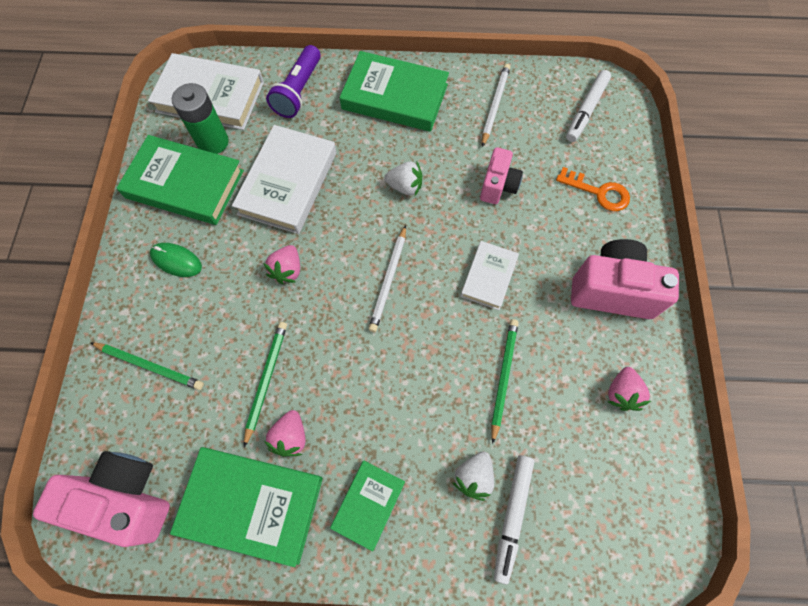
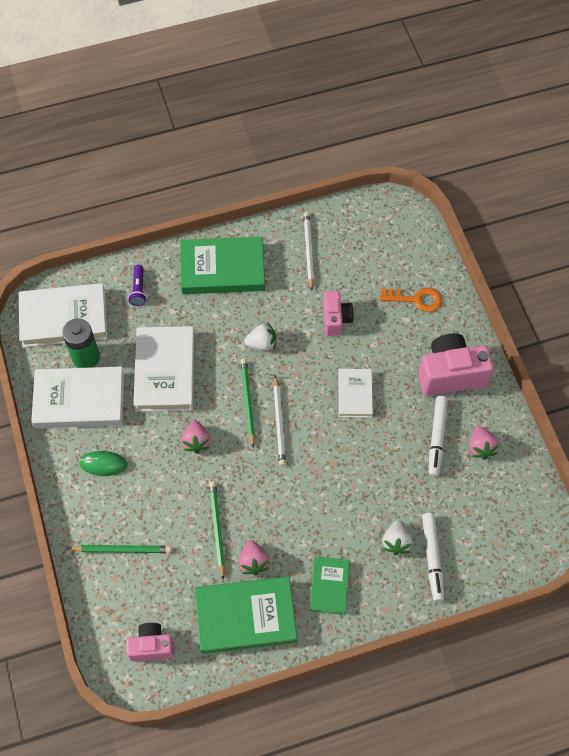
camera: 20 degrees left, 5 degrees down
(126, 499) = (151, 646): pink camera -> pink camera, size x0.60
(185, 184) = (79, 400): green book -> white book
(298, 91) = (138, 290): purple flashlight -> purple flashlight, size x0.60
(503, 377) = (392, 465): green pencil -> green pencil (247, 402)
(586, 110) = (384, 232): white marker -> white marker (437, 438)

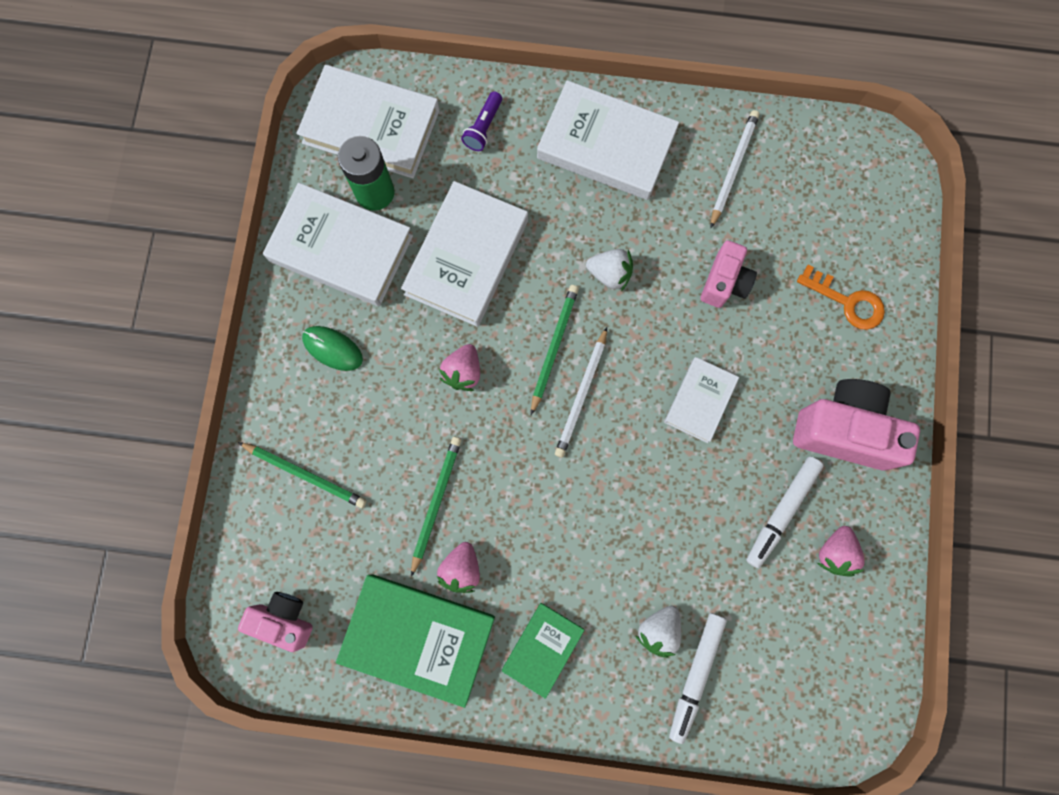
camera: 25 degrees right, 15 degrees up
(222, 269) = (606, 145): green book -> white book

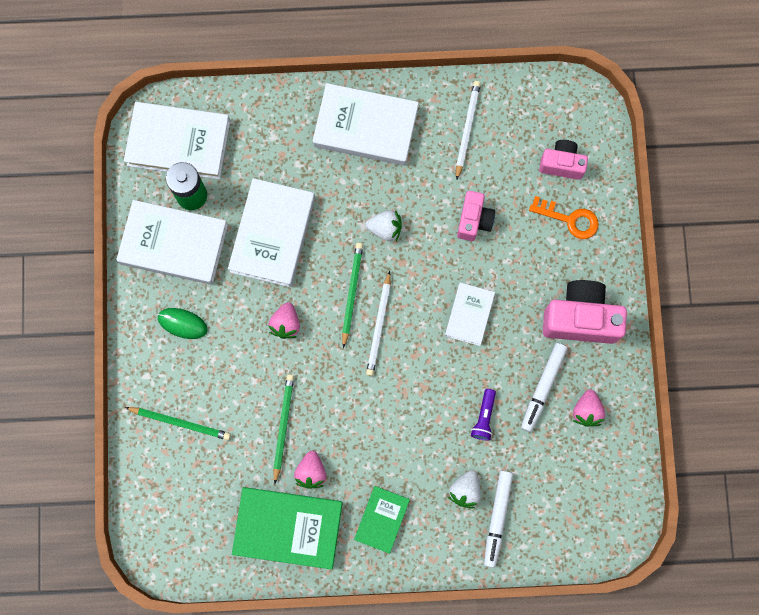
camera: 10 degrees left, 0 degrees up
(284, 619) = (186, 532): pink camera -> pink camera (561, 164)
(483, 127) = (267, 129): purple flashlight -> purple flashlight (484, 417)

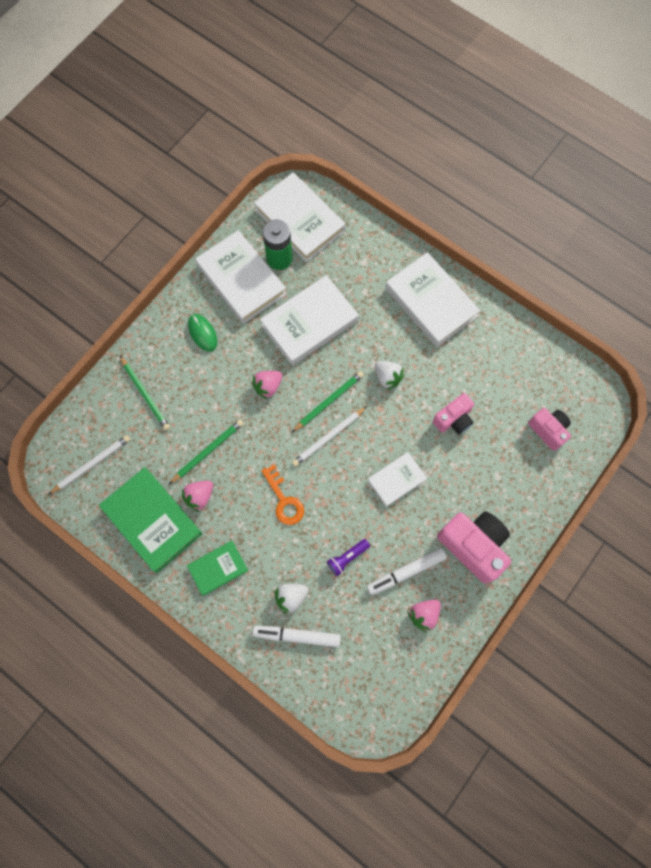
camera: 40 degrees right, 5 degrees down
(467, 129) = (499, 356): white pencil -> white pencil (91, 464)
(497, 518) = (297, 636): white marker -> white marker turned 45 degrees clockwise
(569, 219) = (522, 472): orange key -> orange key (284, 500)

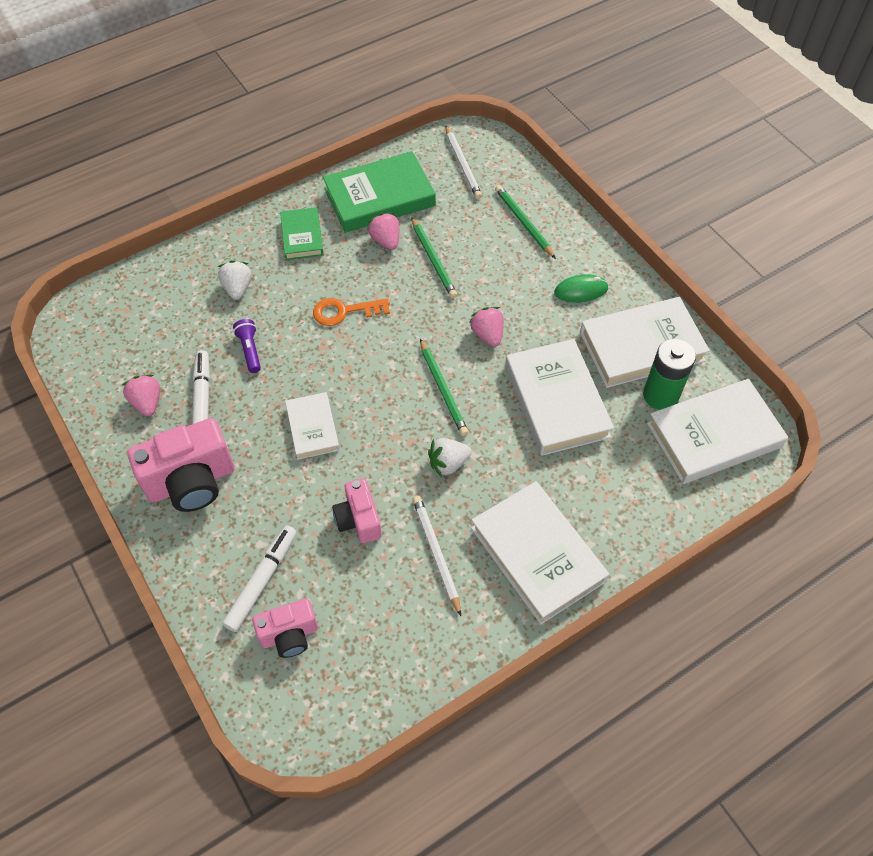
camera: 110 degrees right, 15 degrees down
(145, 394) = (523, 223): green pencil -> green pencil turned 75 degrees clockwise
(297, 636) = (196, 282): white marker -> white marker (262, 580)
(329, 437) = (398, 375): white pencil -> white pencil (436, 554)
(430, 302) = (537, 554): white book -> white book turned 75 degrees clockwise

